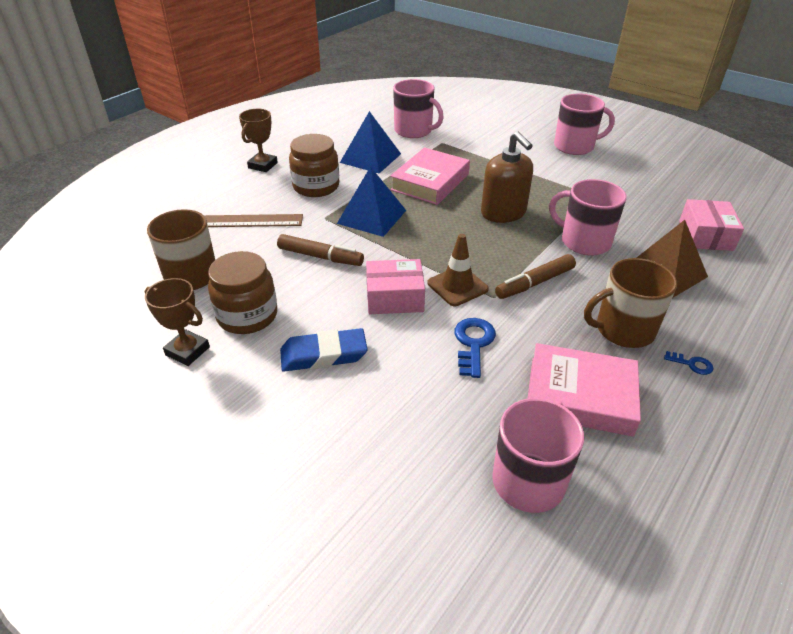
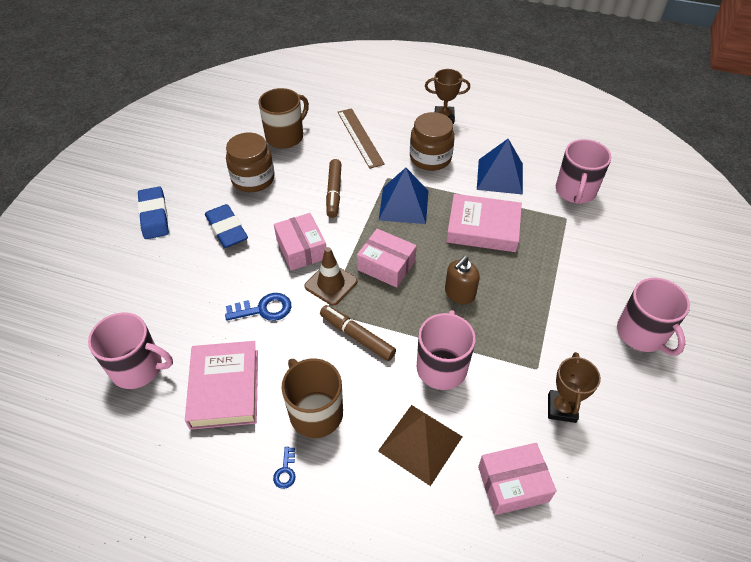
camera: 70 degrees right, 10 degrees up
(187, 351) = (211, 165): brown trophy -> brown trophy (562, 408)
(247, 428) = (154, 216): none -> blue eraser
(449, 245) = (386, 265): none -> pink box
(503, 213) = (459, 293): brown soap dispenser -> brown soap dispenser, size x0.67

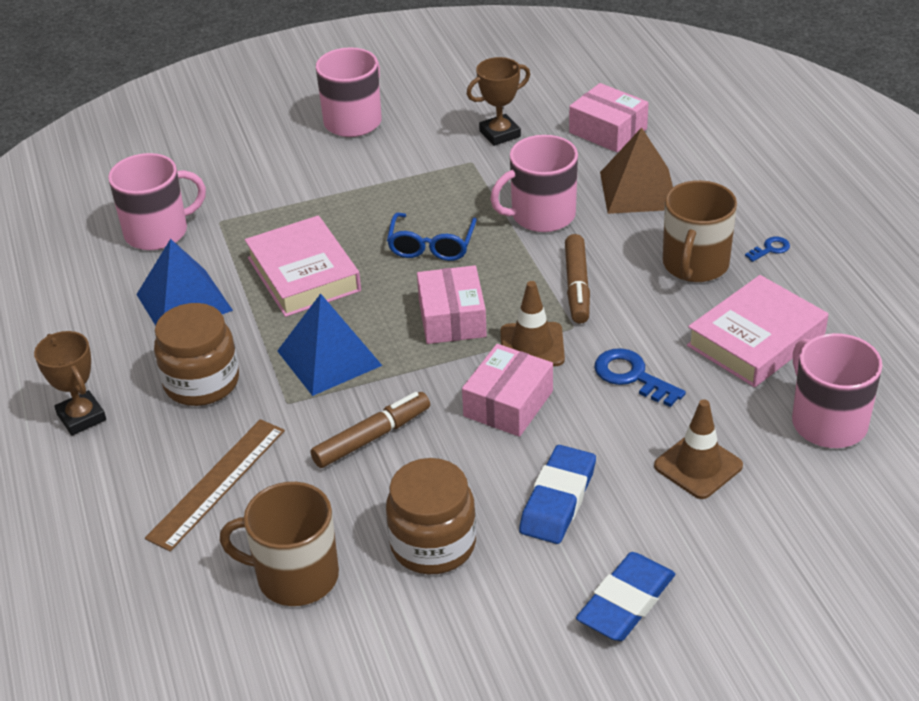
camera: 125 degrees left, 10 degrees down
(182, 291) = (698, 466): none -> brown traffic cone
(459, 293) = (431, 246): brown soap dispenser -> blue glasses

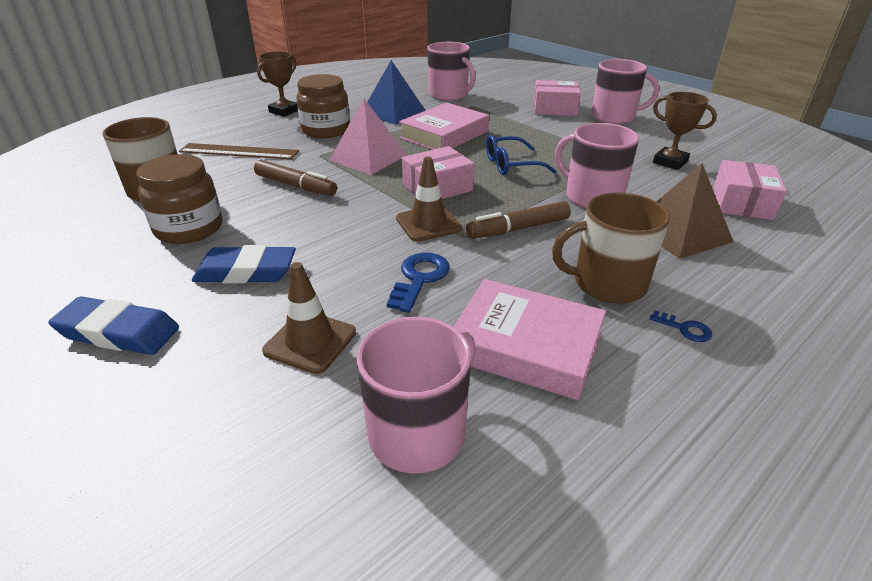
camera: 65 degrees right, 5 degrees down
(329, 358) = (368, 157): blue pyramid -> pink pyramid
(508, 403) = (353, 227): pink box -> pink box (554, 109)

